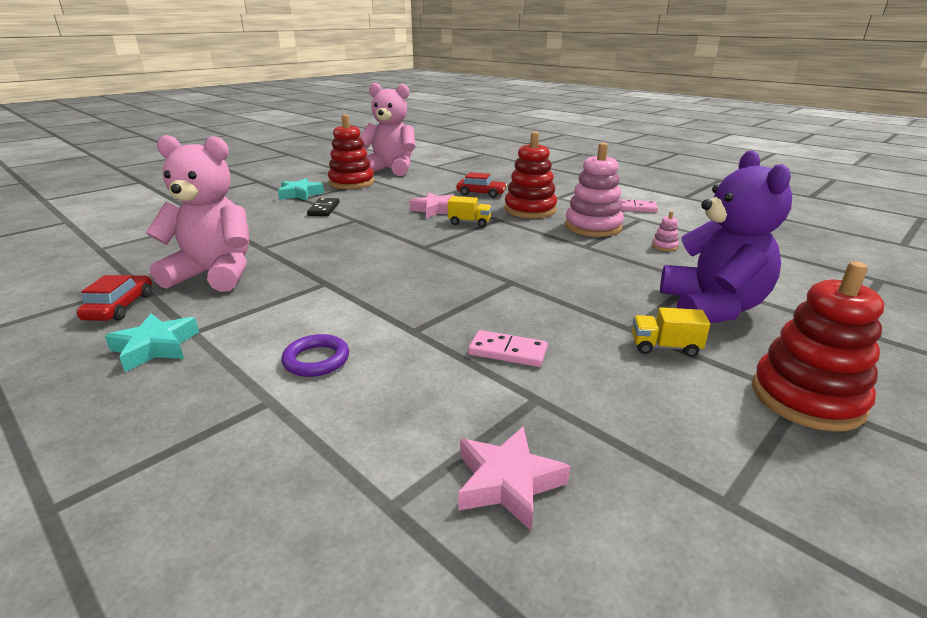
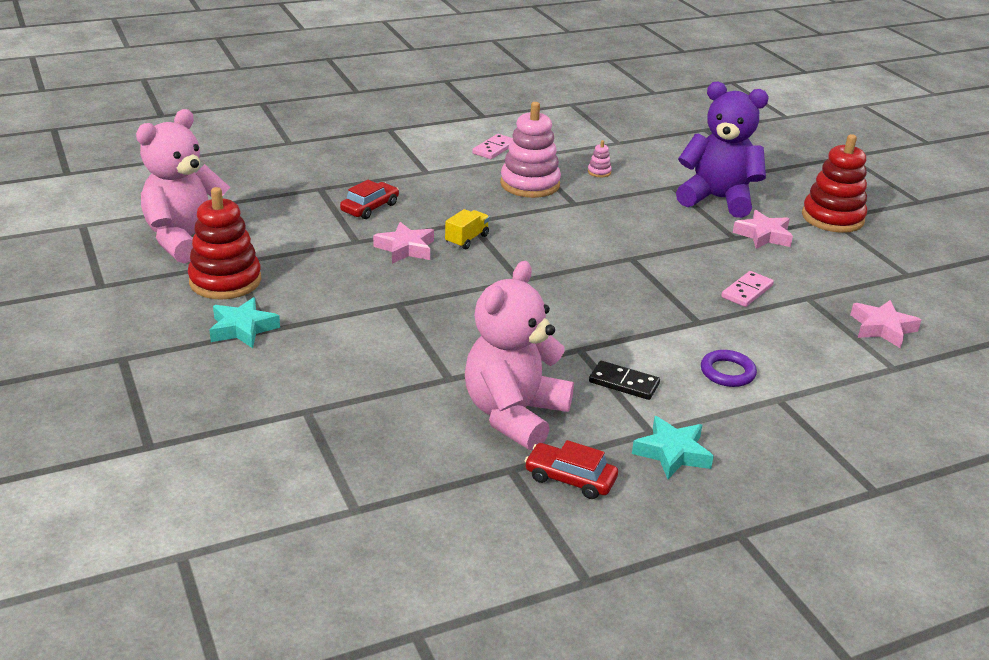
camera: 70 degrees left, 5 degrees up
(324, 209) = (334, 319): black domino -> black domino (624, 383)
(530, 210) = (454, 198): red stacking toy -> none
(665, 347) = (763, 235): yellow truck -> pink star

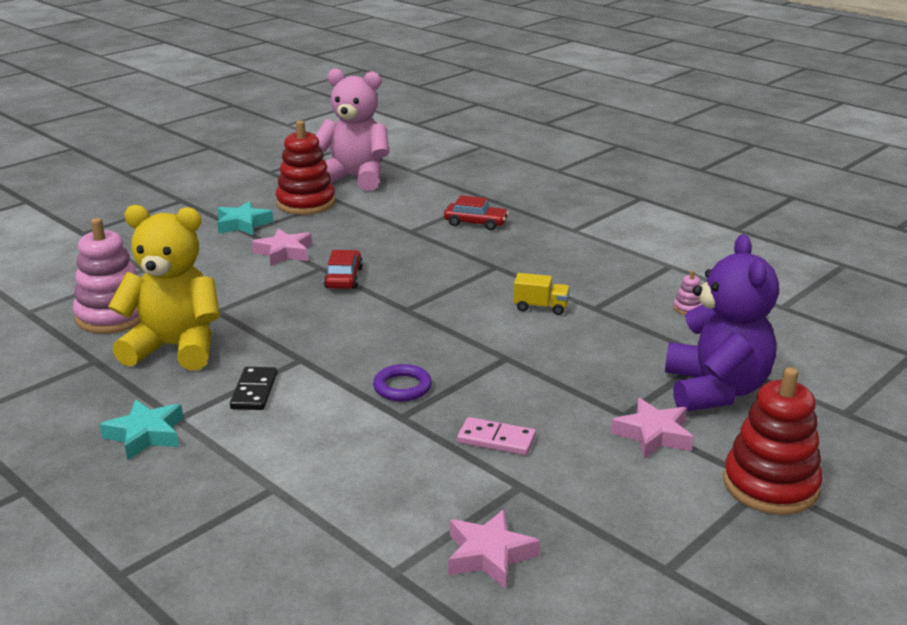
camera: 70 degrees right, 5 degrees down
(405, 248) = (417, 251): pink star -> pink star (284, 252)
(467, 239) = (460, 272): yellow truck -> yellow truck (541, 307)
(494, 149) = (666, 248): pink domino -> none
(514, 415) = (175, 348): pink teddy bear -> yellow teddy bear
(530, 184) = (609, 279): pink stacking toy -> pink stacking toy (113, 316)
(570, 478) = (89, 389): red car -> red car (344, 278)
(727, 372) = (309, 448): purple ring -> purple ring (402, 387)

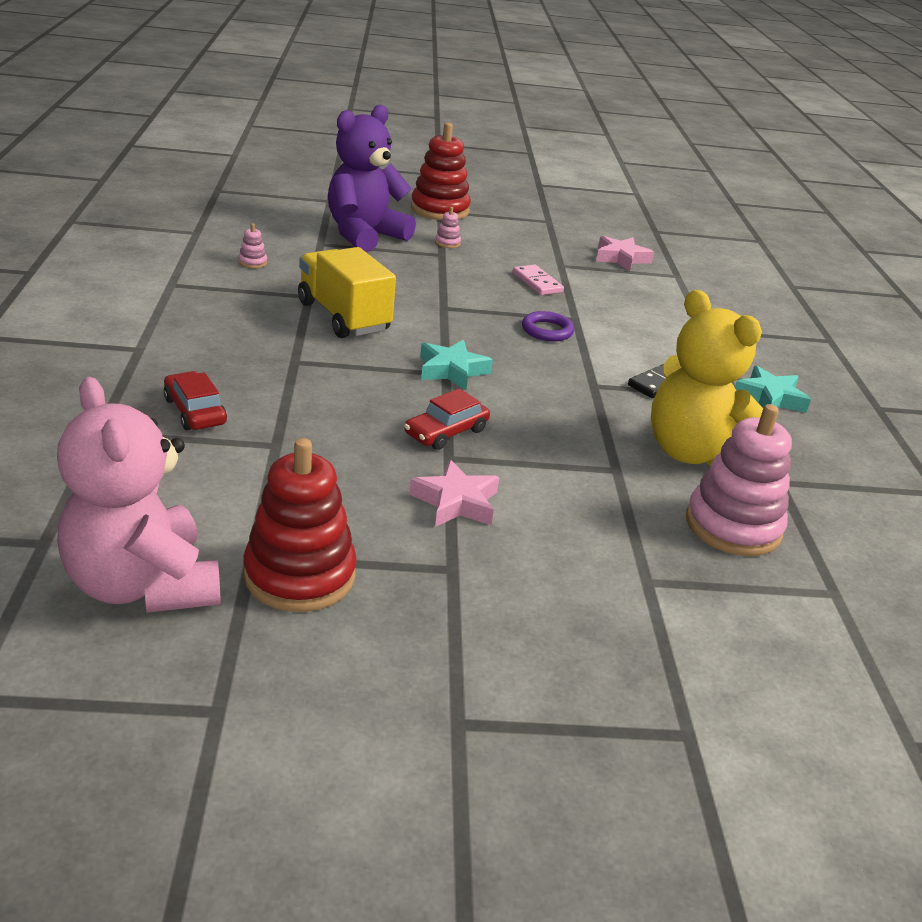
camera: 140 degrees left, 5 degrees up
(243, 224) = (438, 588): turquoise star -> turquoise star (452, 370)
(541, 307) = (343, 317): yellow truck -> yellow truck, size x2.00
(653, 435) = (447, 243): pink star -> pink stacking toy

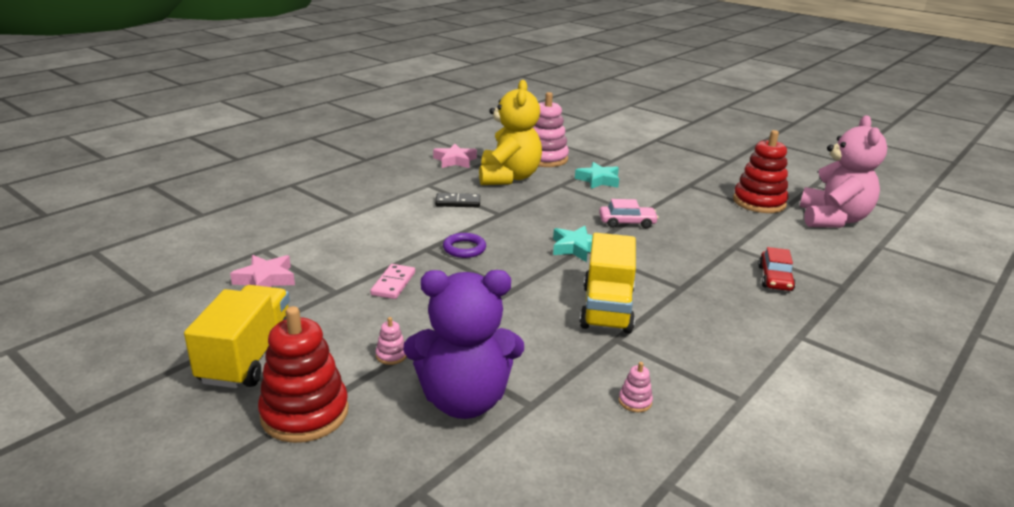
camera: 135 degrees left, 5 degrees down
(446, 432) = (627, 222): red car -> pink car
(456, 502) = (660, 199): pink star -> pink star (455, 160)
(522, 220) = (247, 357): none -> yellow truck
(770, 398) = (411, 179): turquoise star -> turquoise star (598, 180)

